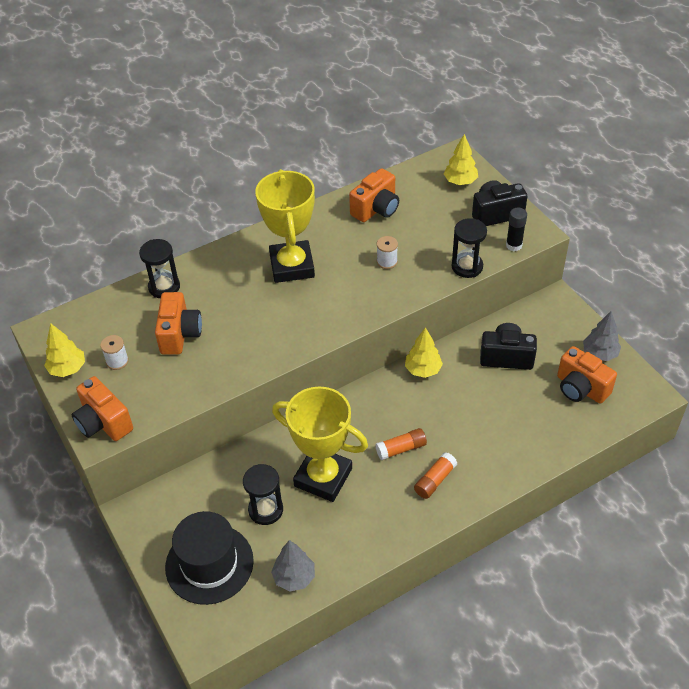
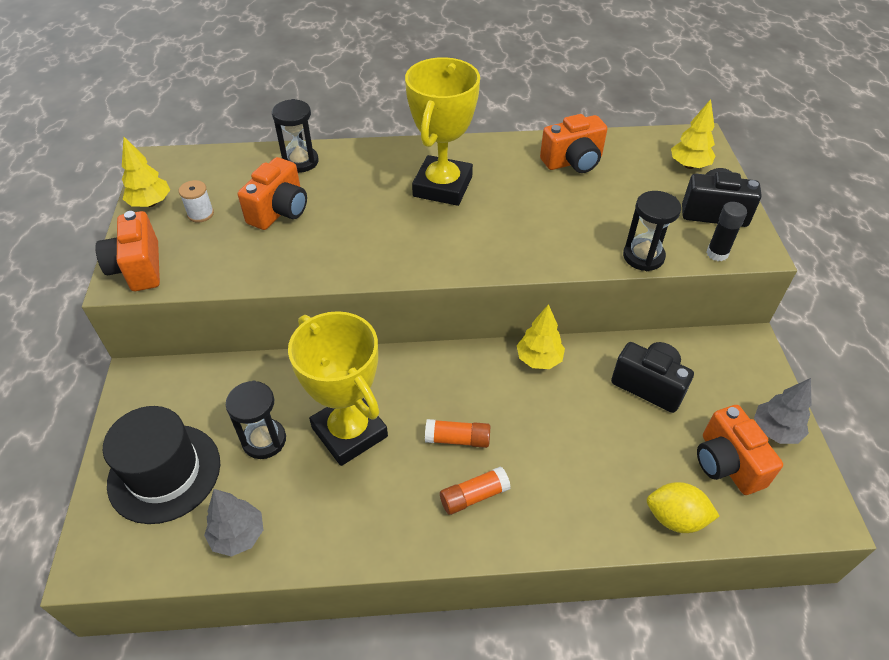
camera: 25 degrees right, 0 degrees up
(387, 261) = (550, 218): white spool -> none
(567, 436) = (675, 518): none -> yellow lemon

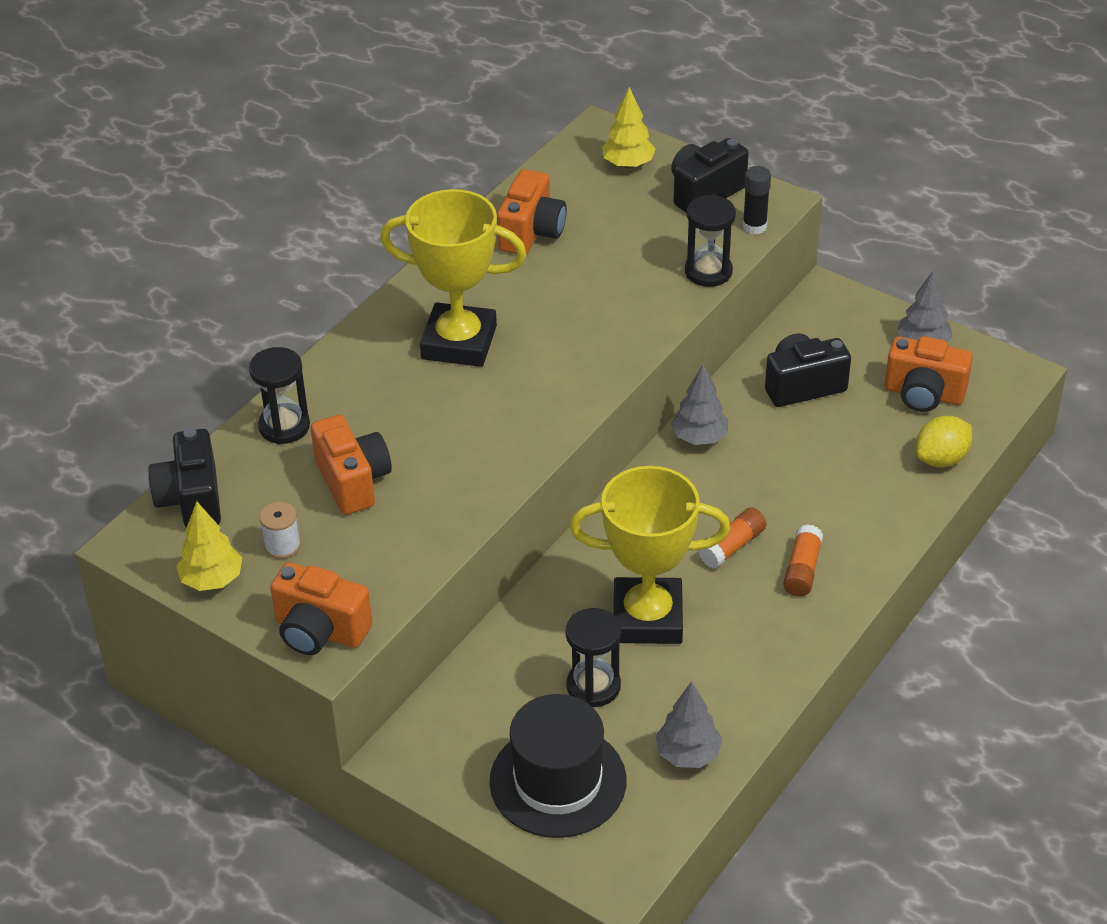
camera: 50 degrees left, 5 degrees down
(210, 162) = (191, 500): none -> black camera
(443, 186) = (459, 342): yellow trophy -> yellow trophy turned 45 degrees counterclockwise
(539, 359) = (699, 437): yellow tree -> grey tree

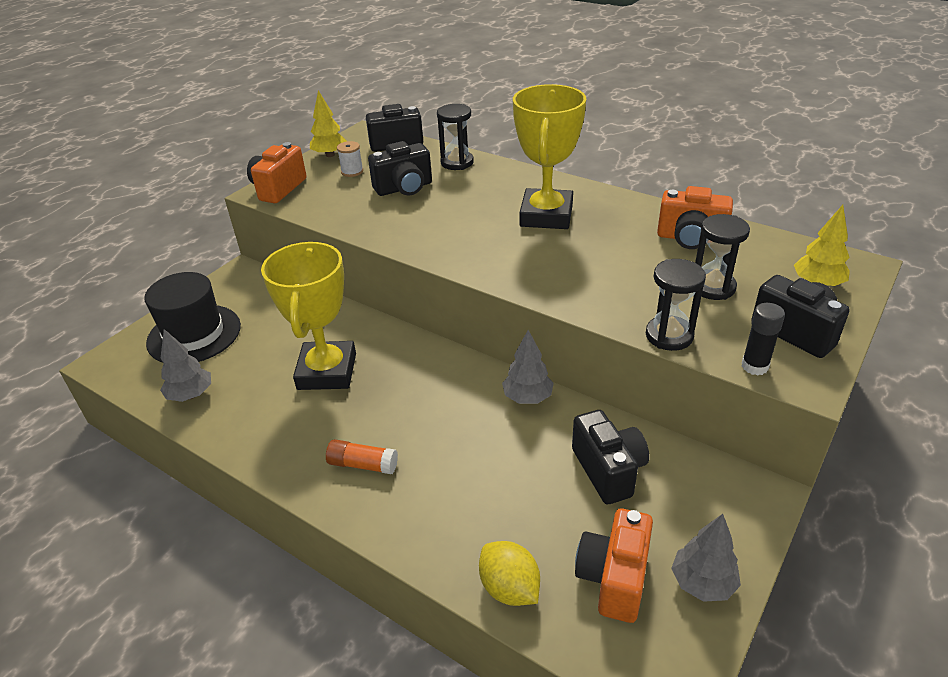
camera: 90 degrees right, 5 degrees down
(353, 481) = (404, 188): orange camera -> black camera
(593, 686) = (269, 347): black hourglass -> black hourglass (713, 287)
(732, 546) = (396, 419): orange glue stick -> none

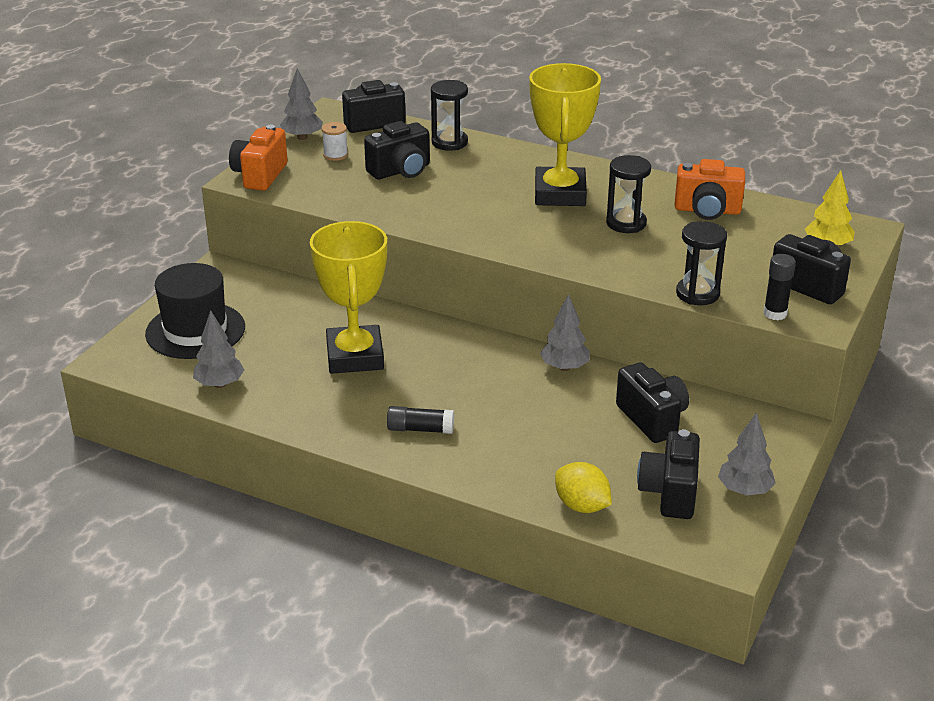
camera: 10 degrees left, 5 degrees down
(330, 155) = (302, 137): yellow tree -> grey tree
(363, 464) = (420, 429): orange glue stick -> black glue stick
(614, 578) = (669, 493): orange camera -> black camera
(713, 287) = (733, 252): black hourglass -> black hourglass (626, 223)

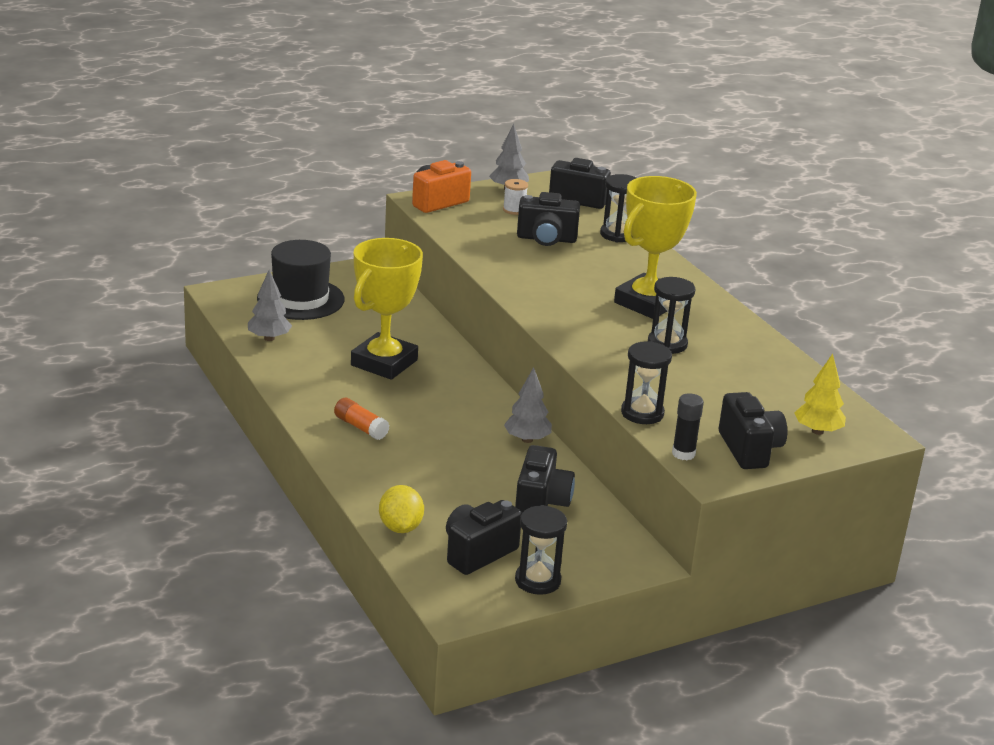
camera: 35 degrees right, 5 degrees down
(420, 429) = (361, 427): black glue stick -> orange glue stick
(707, 210) = (753, 364): orange camera -> none
(744, 490) = (537, 581): grey tree -> black hourglass

